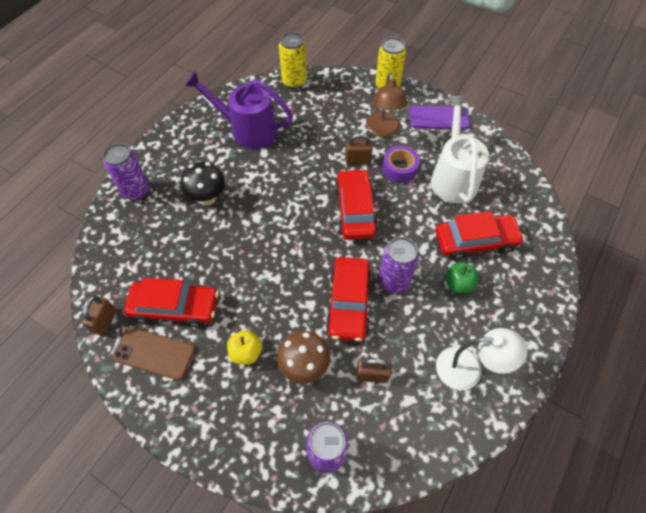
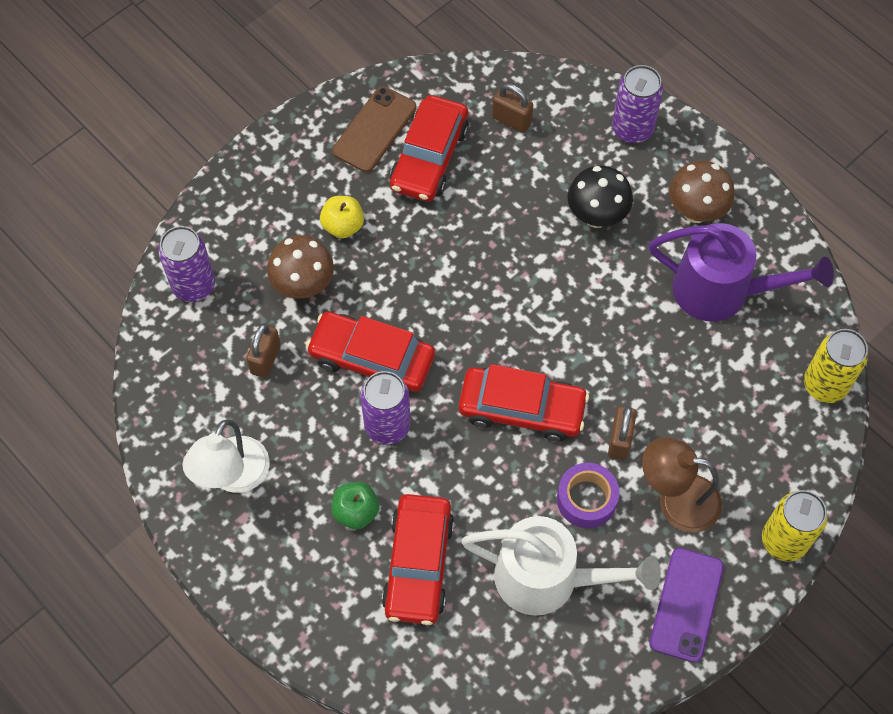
camera: 105 degrees right, 5 degrees up
(105, 321) = (434, 82): brown padlock -> brown padlock (511, 120)
(194, 149) = (696, 211): none -> brown mushroom
(247, 130) = (722, 291): purple watering can -> purple watering can turned 75 degrees clockwise

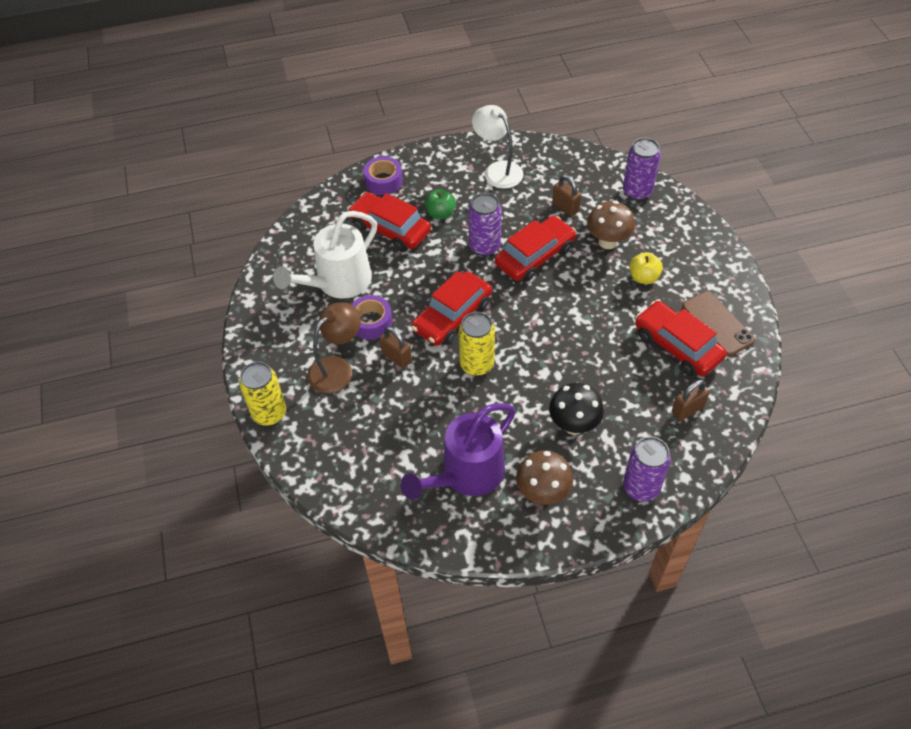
camera: 120 degrees right, 10 degrees down
(331, 625) = (383, 181): none -> purple tape
(686, 604) = (272, 341): purple phone -> none
(824, 385) = (353, 500): yellow can -> yellow can (477, 364)

